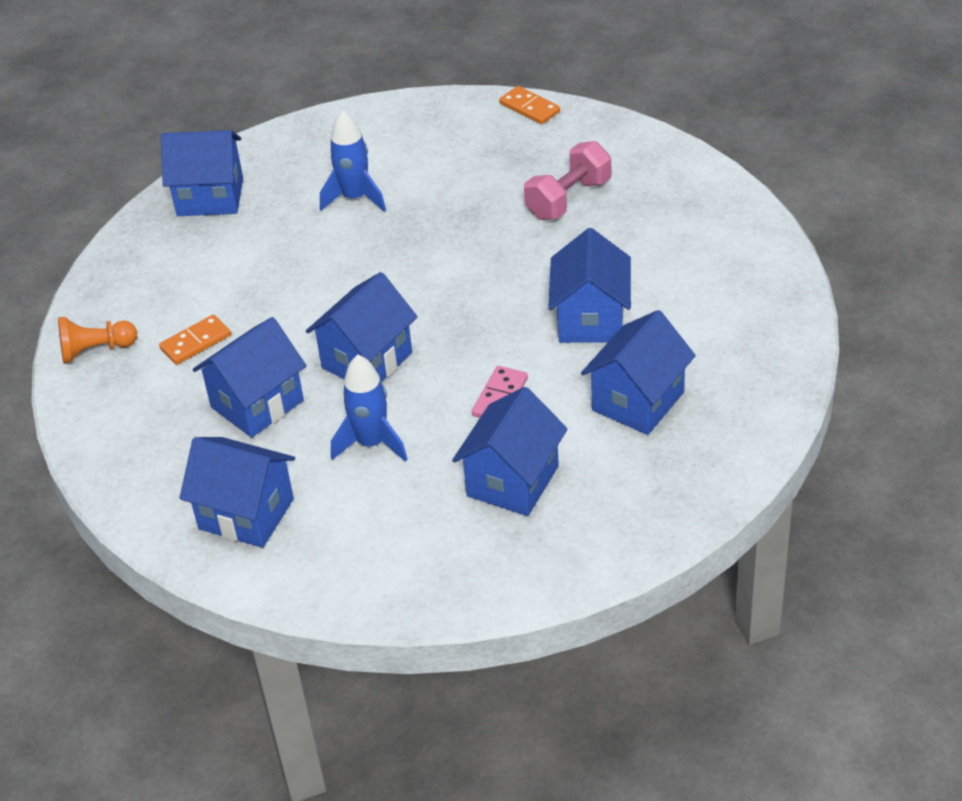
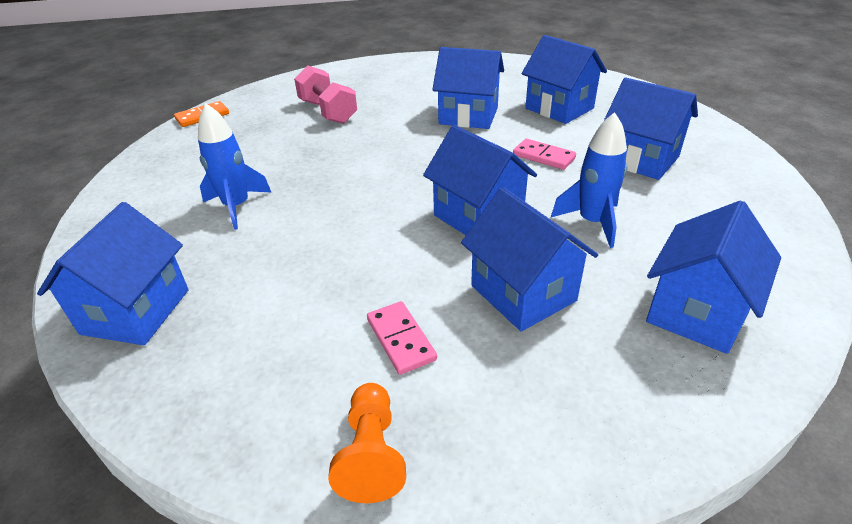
camera: 80 degrees left, 5 degrees down
(195, 342) = (400, 339): orange domino -> pink domino

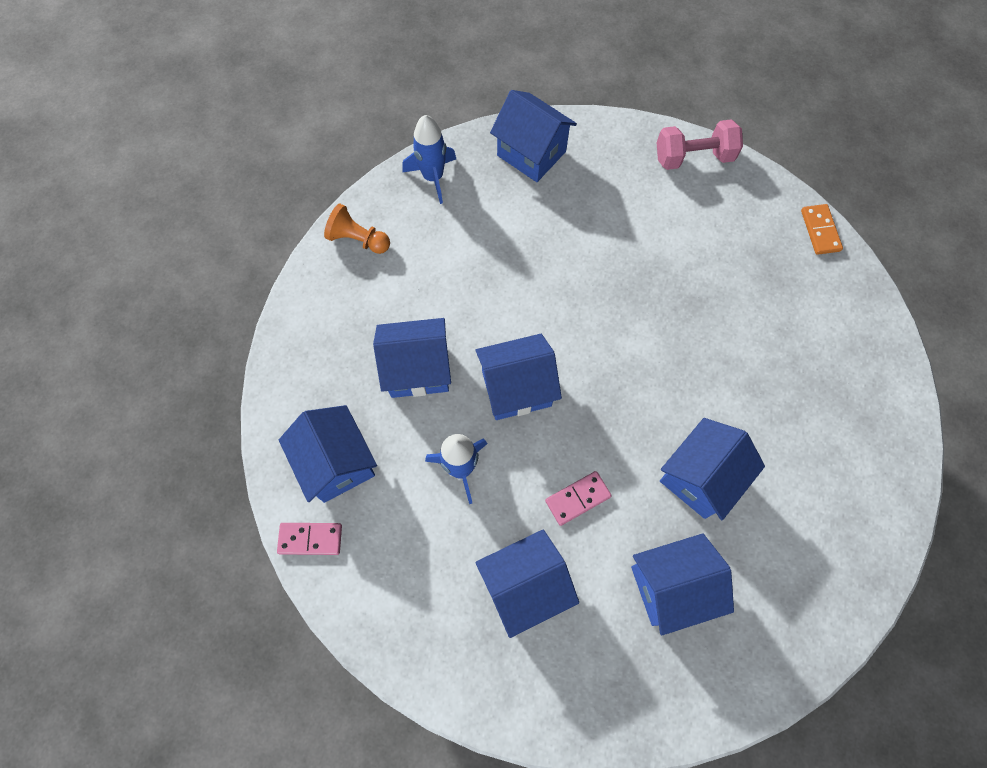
camera: 115 degrees right, 30 degrees up
(237, 207) = (626, 227): blue rocket -> blue rocket (433, 177)
(328, 112) = (777, 345): pink dumbbell -> pink dumbbell (693, 157)
(400, 339) = (422, 281): pink domino -> pink domino (310, 539)

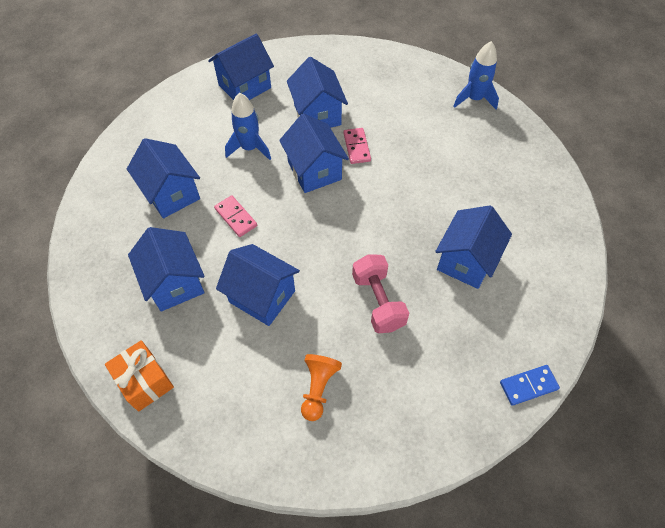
camera: 80 degrees right, 10 degrees down
(310, 539) = (195, 83): pink domino -> pink domino (357, 147)
(358, 239) = (408, 68): orange pawn -> orange pawn (318, 388)
(531, 153) = (520, 154): blue house -> blue house (466, 261)
(693, 157) = (567, 270): pink dumbbell -> pink dumbbell (378, 301)
(804, 629) = (145, 381): none -> orange gift
(820, 231) = (528, 386): orange domino -> blue domino

